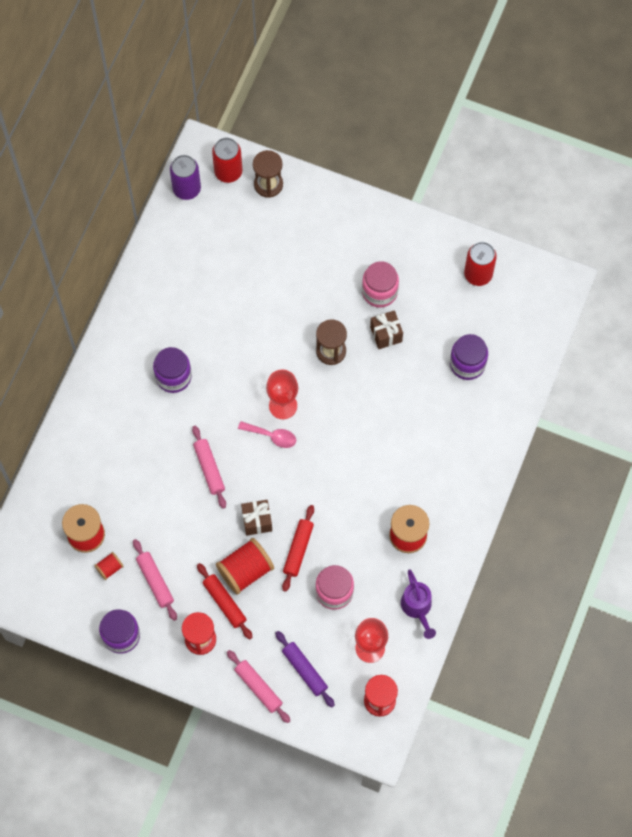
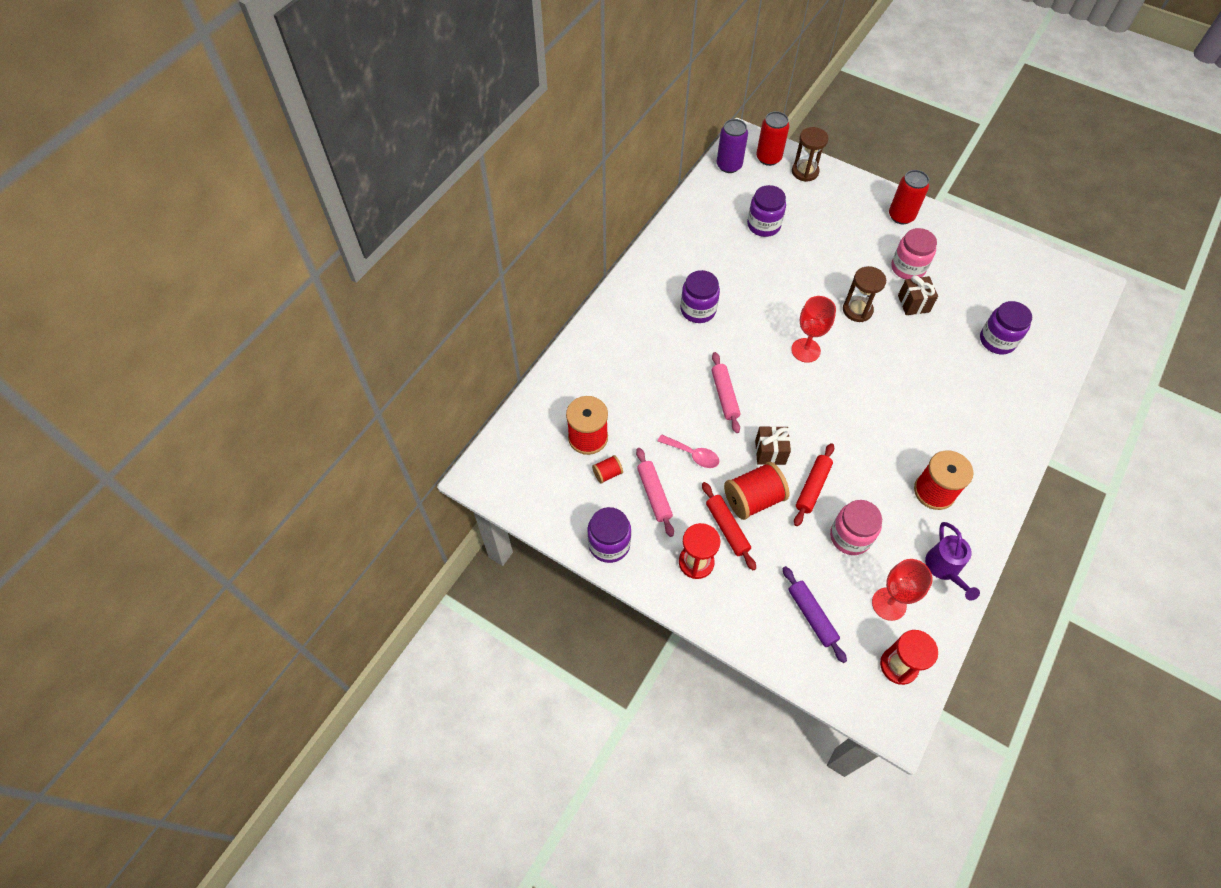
camera: 10 degrees right, 10 degrees down
(230, 262) = (763, 225): none -> purple jar
(258, 687) = (756, 626): pink rolling pin -> none
(272, 436) = (792, 375): pink spoon -> pink spoon (693, 455)
(478, 274) = (1006, 267): red can -> red can (901, 216)

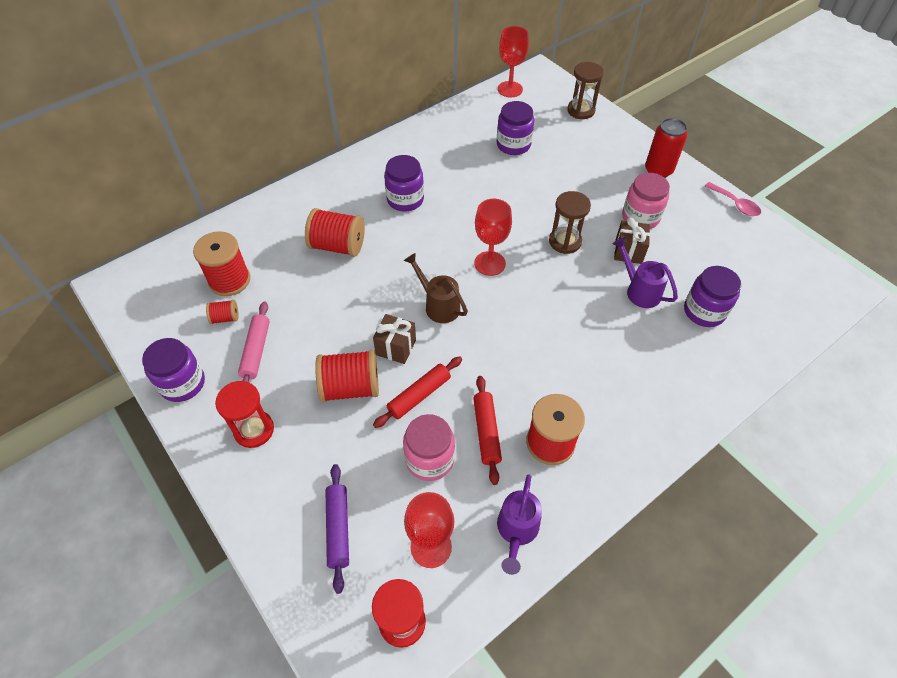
camera: 20 degrees right, 5 degrees down
(664, 374) = (337, 246): none -> red spool
(693, 455) = (317, 326): pink spoon -> pink spoon (735, 204)
(724, 395) = (383, 281): pink rolling pin -> none
(727, 528) = (306, 407): red rolling pin -> red rolling pin (486, 432)
(729, 165) = (510, 89): purple can -> red goblet
(768, 158) = (551, 92): red can -> none
(784, 403) = (438, 305): none -> brown watering can
(939, 337) = (639, 290): none -> purple watering can

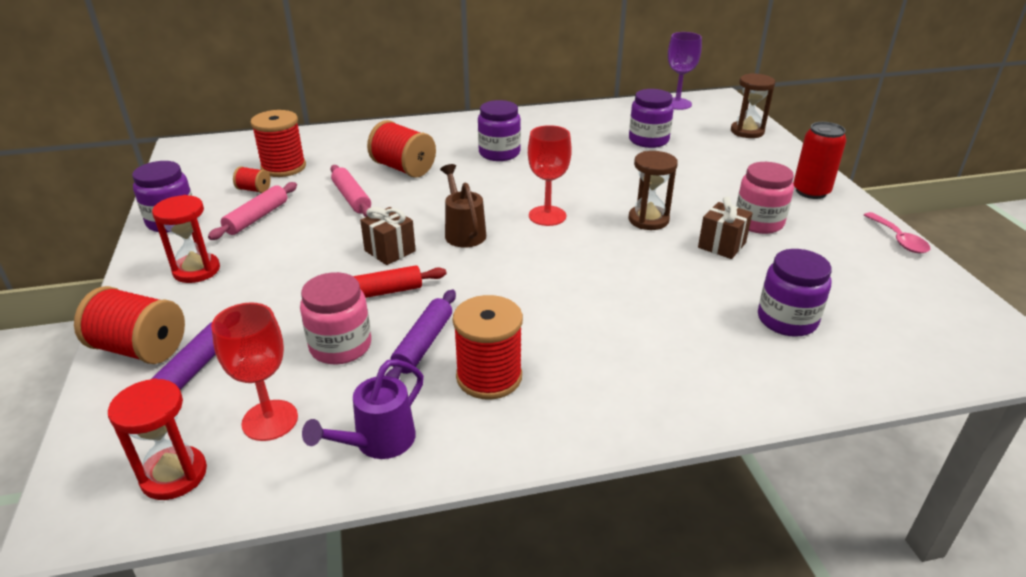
camera: 25 degrees right, 20 degrees down
(320, 298) = (351, 198): none -> pink rolling pin
(350, 387) = (316, 267): red spool -> red spool (140, 349)
(486, 432) = (423, 344): red rolling pin -> purple rolling pin
(510, 89) = (677, 104): red goblet -> purple goblet
(639, 290) = (711, 280): purple watering can -> none

